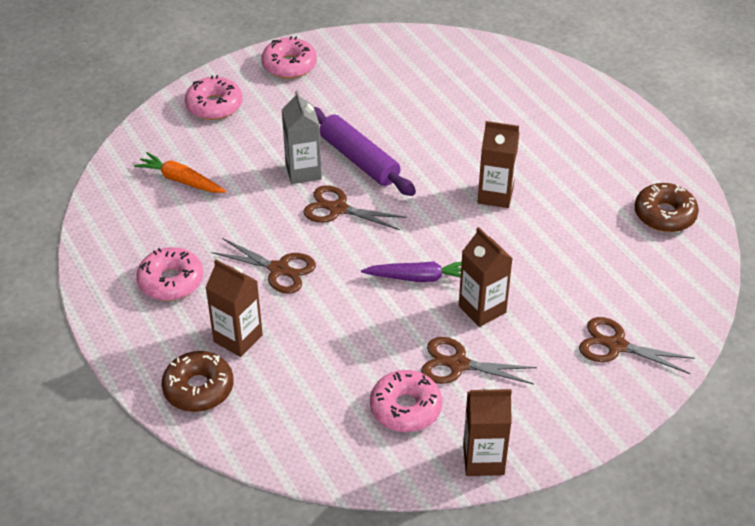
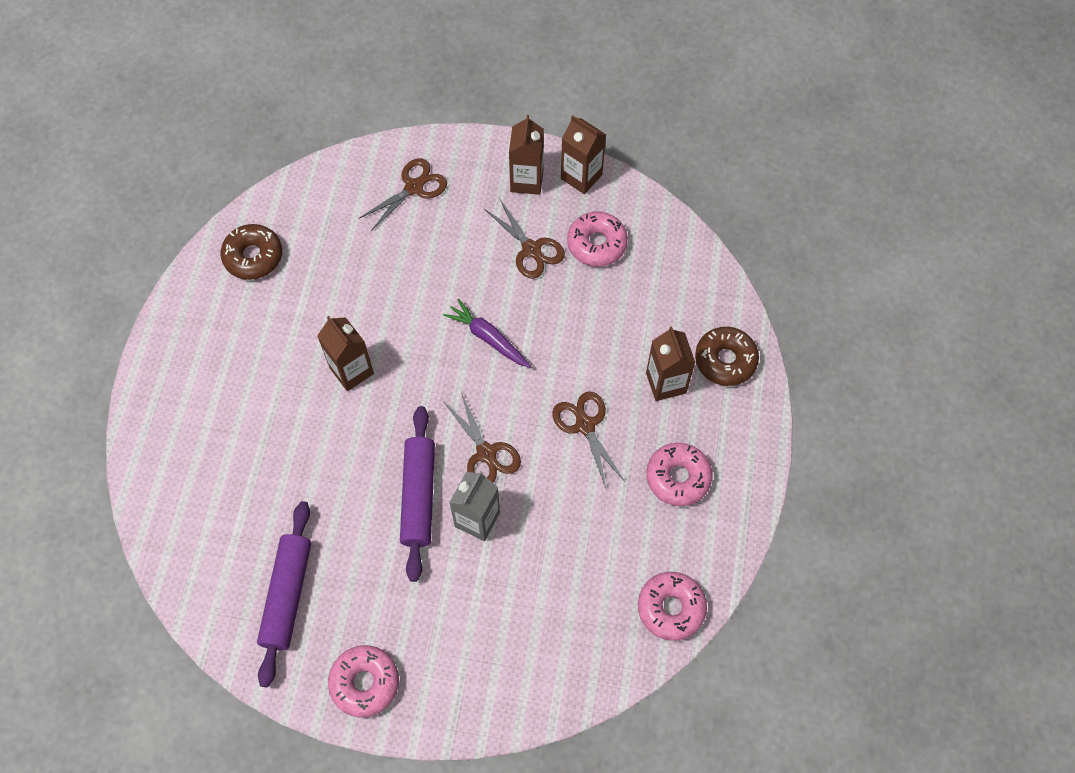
camera: 140 degrees left, 20 degrees up
(181, 180) = (589, 593): orange carrot -> none
(214, 106) = (484, 678): pink donut -> pink donut (671, 608)
(385, 72) = (287, 595): none -> purple rolling pin
(482, 309) = (471, 278): brown carton -> brown carton (526, 181)
(616, 345) = (414, 187): brown scissors -> brown scissors turned 105 degrees counterclockwise

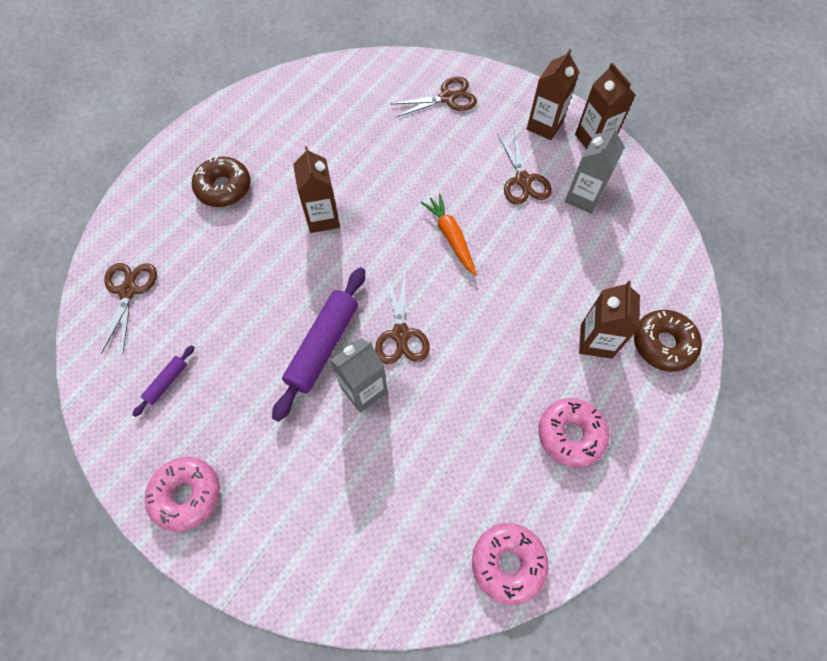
camera: 25 degrees right, 0 degrees up
(253, 256) = (294, 103): brown donut -> brown donut (224, 188)
(287, 595) = (167, 382): purple rolling pin -> purple rolling pin, size x0.48
(488, 338) = (451, 237): purple carrot -> orange carrot
(585, 425) = (502, 347): brown scissors -> brown scissors (128, 291)
(596, 244) = (583, 197): pink donut -> grey carton

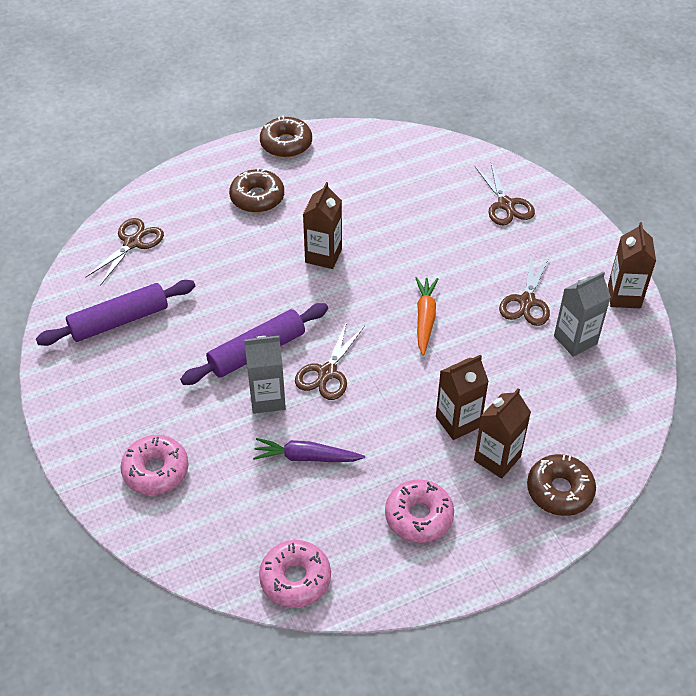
camera: 30 degrees right, 15 degrees down
(167, 382) = (119, 321): purple rolling pin -> purple rolling pin, size x2.09
(186, 495) = (83, 405): pink donut -> pink donut (156, 470)
(217, 122) = (286, 144): none -> brown donut
(437, 430) = (306, 457): none -> purple carrot
(448, 98) = (506, 205): brown scissors -> brown scissors turned 60 degrees clockwise
(544, 126) = (583, 265): brown carton -> brown carton (458, 422)

